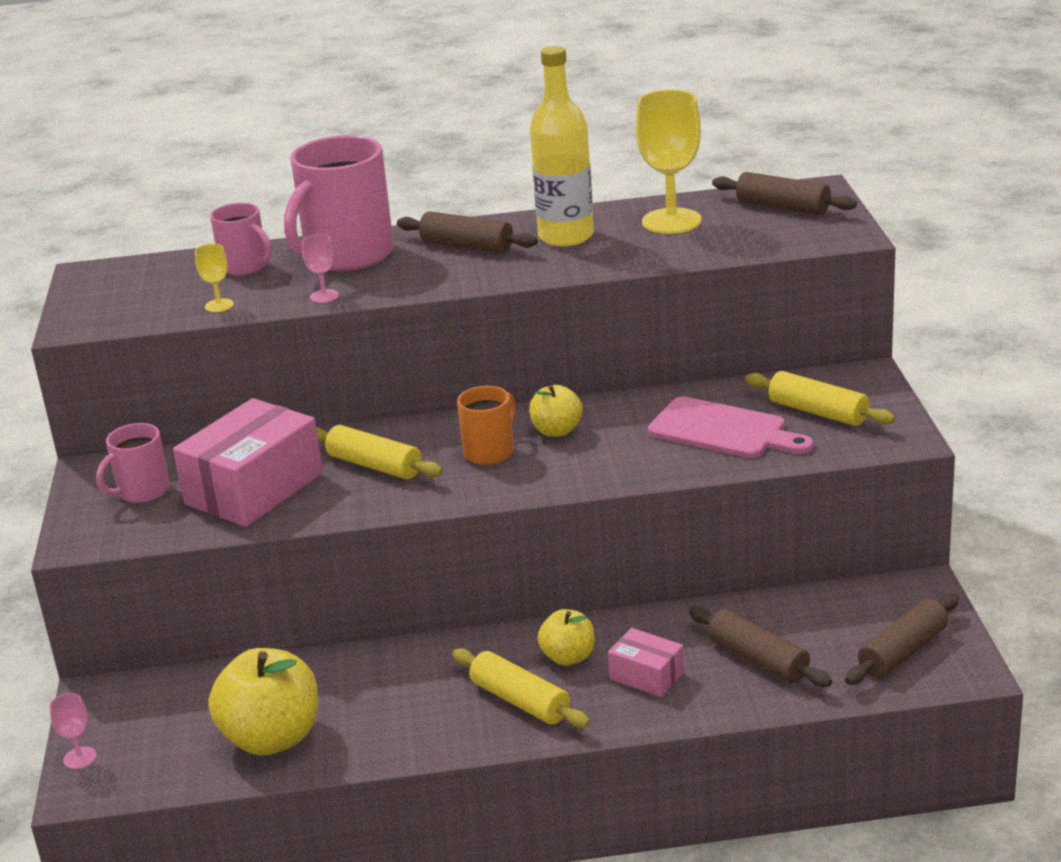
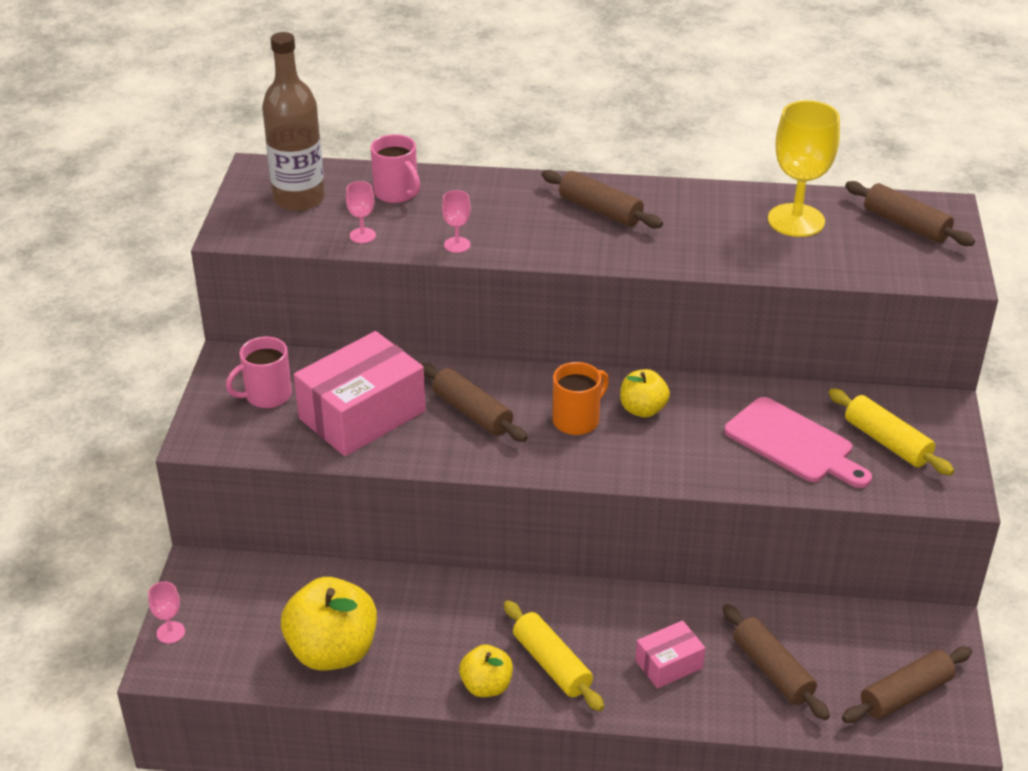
camera: 10 degrees right, 10 degrees up
(139, 288) = (299, 199): none -> brown bottle
(219, 305) = (362, 235): yellow goblet -> pink goblet
(347, 256) = (490, 199): pink mug -> none
(375, 465) = (472, 412): yellow rolling pin -> brown rolling pin
(566, 236) = (693, 218): yellow bottle -> none
(568, 657) = (605, 627): yellow apple -> yellow apple (486, 686)
(646, 676) = (669, 664): pink box -> pink box turned 75 degrees counterclockwise

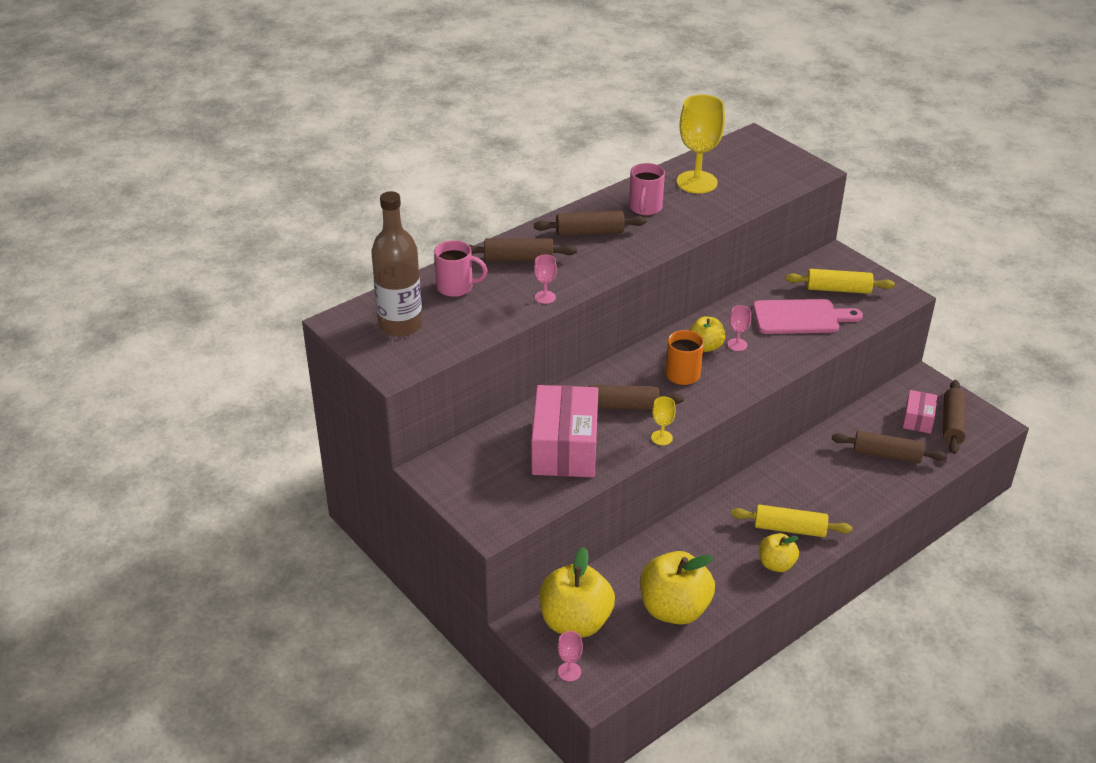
camera: 45 degrees left, 0 degrees up
(237, 596) = (575, 622): none -> yellow apple
(267, 395) = (490, 475): pink mug -> pink mug (645, 208)
(362, 235) = (480, 324): pink goblet -> pink goblet (737, 344)
(460, 464) = (661, 438): none -> yellow goblet
(669, 664) = (840, 487): pink box -> pink box (918, 419)
(906, 224) = (750, 156): brown rolling pin -> brown rolling pin (518, 259)

